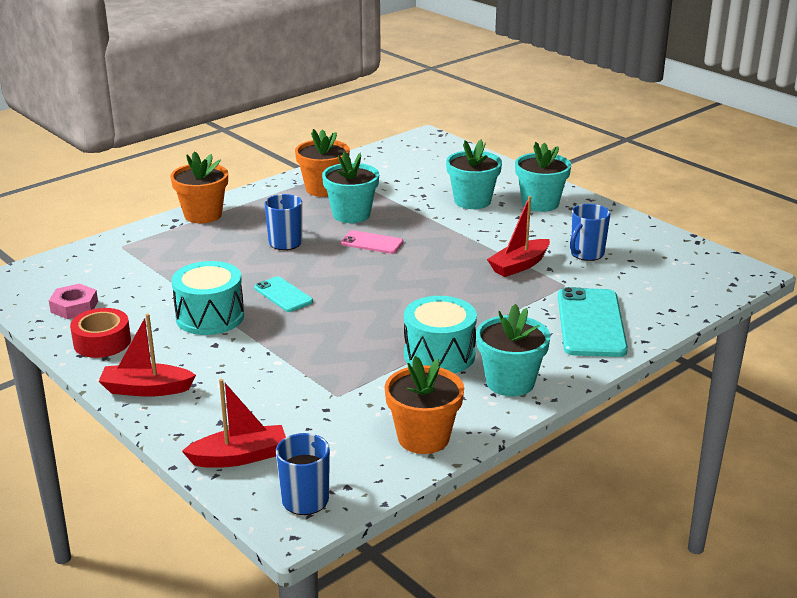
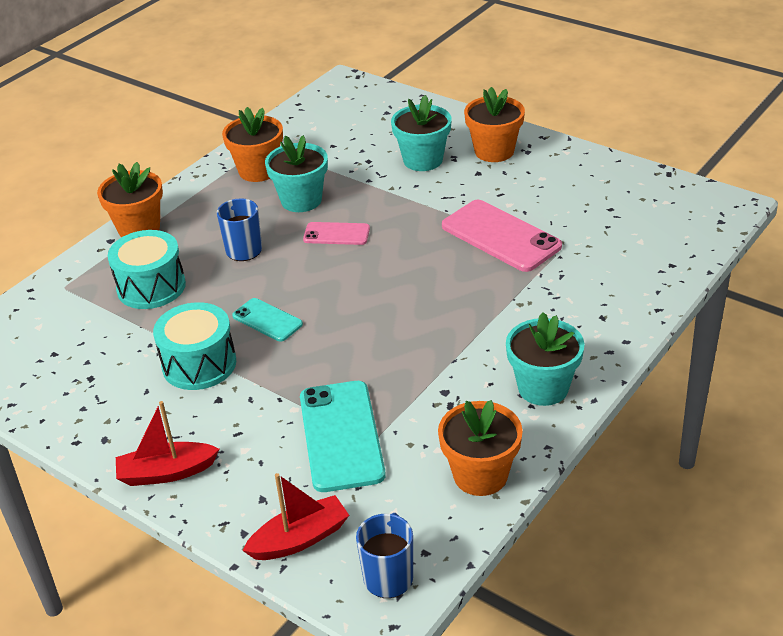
camera: 10 degrees left, 10 degrees up
(74, 307) = (43, 379): pink nut -> none
(102, 342) = (93, 420): red tape -> none
(439, 355) = (459, 367): turquoise drum -> turquoise drum (151, 287)
(519, 265) = (500, 236): red boat -> pink phone
(540, 203) = (494, 151): turquoise flower pot -> orange flower pot
(586, 254) = (563, 209): blue mug -> none
(591, 323) = (598, 297): turquoise phone -> turquoise phone (341, 436)

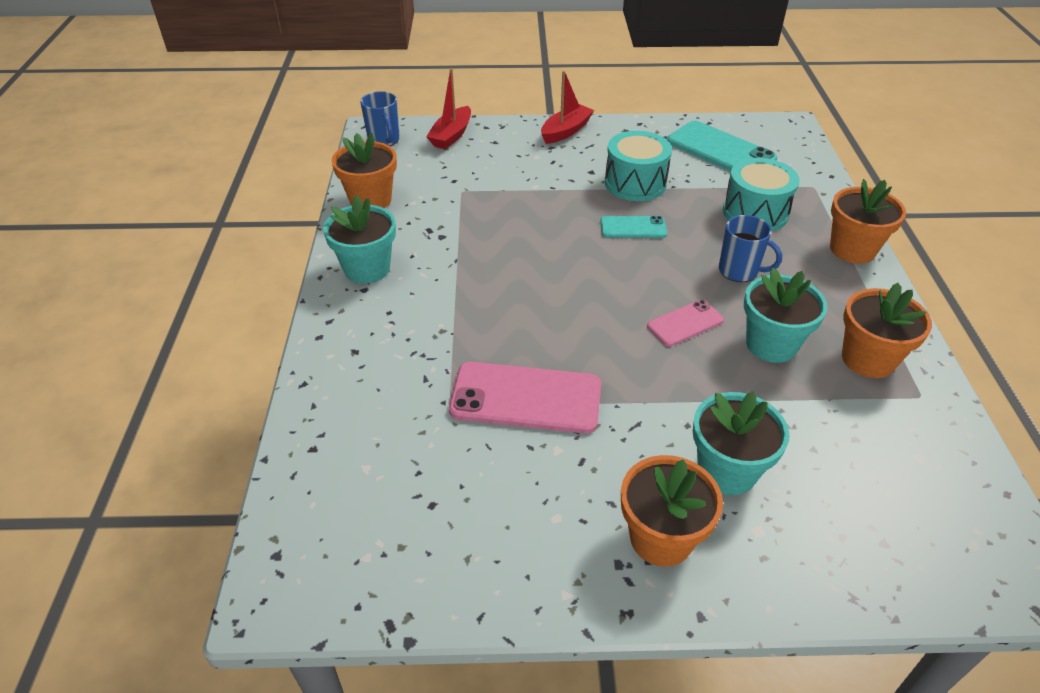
camera: 140 degrees right, 5 degrees up
(341, 436) = (485, 185): turquoise phone -> turquoise phone (720, 150)

